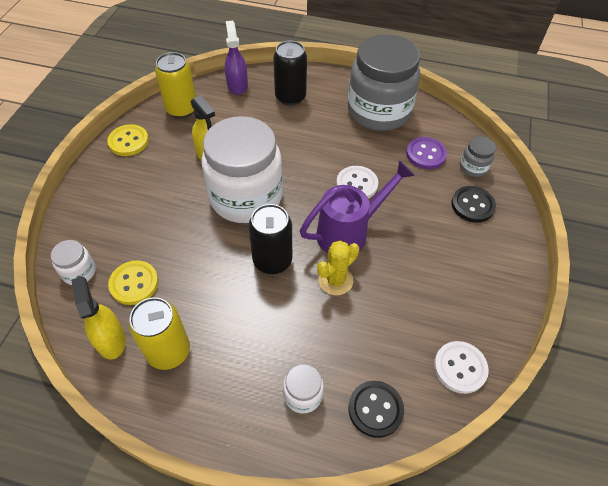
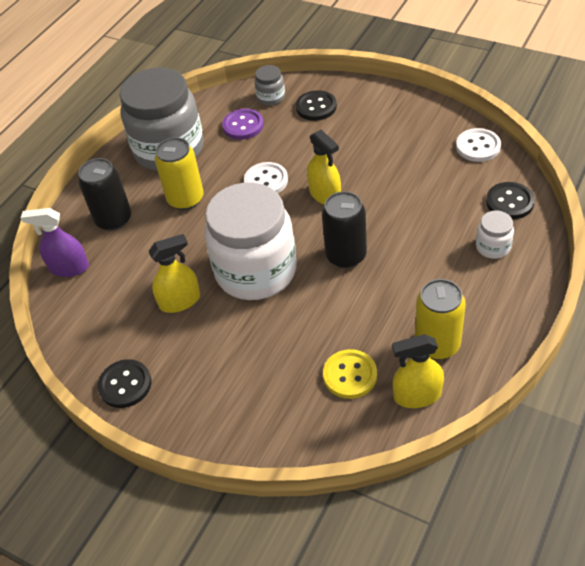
camera: 70 degrees left, 5 degrees down
(79, 272) = (322, 430): white jar -> none
(128, 141) = (125, 385): yellow button -> black button
(181, 109) = (88, 326): yellow can -> yellow can (185, 199)
(335, 280) = (379, 211): yellow cactus -> none
(349, 232) = (325, 194): purple watering can -> yellow spray bottle

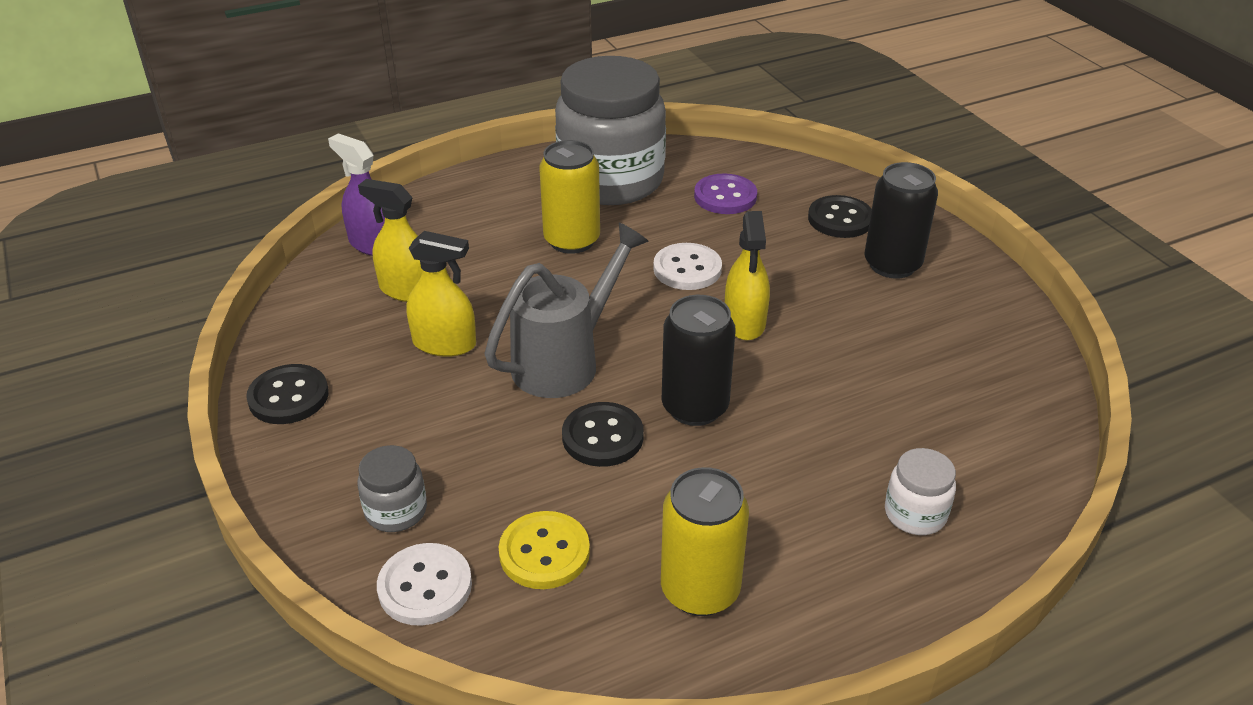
camera: 30 degrees right, 10 degrees down
(114, 219) = (471, 221): black can -> black can (892, 264)
(256, 271) = (565, 361): white jar -> grey watering can
(271, 97) = (793, 182): grey jar -> grey jar (396, 511)
(417, 395) = (603, 637): yellow spray bottle -> yellow spray bottle (407, 290)
(478, 146) = (1025, 375): white button -> white button (425, 586)
(509, 202) = (1002, 470): black button -> black button (602, 437)

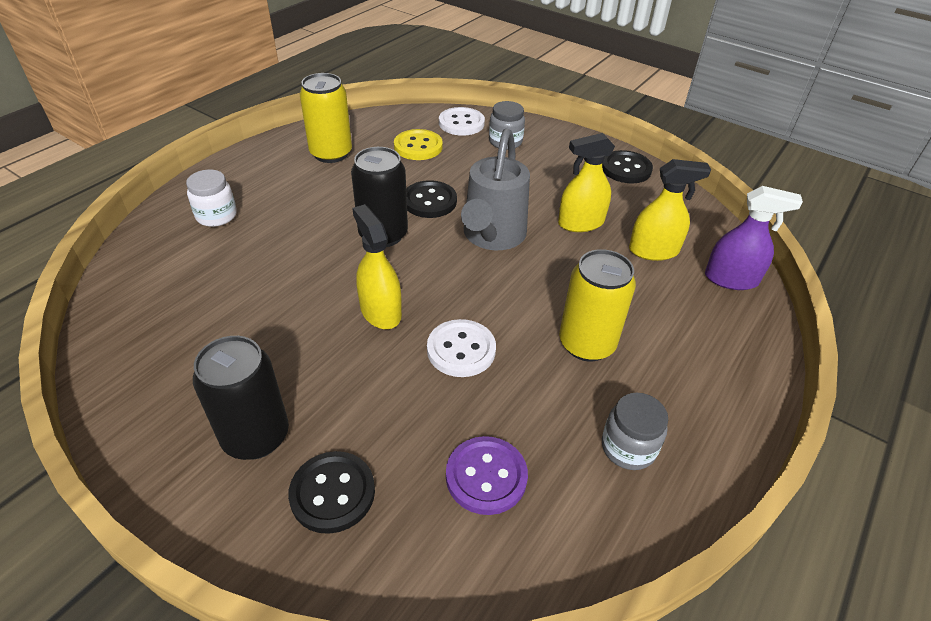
camera: 150 degrees right, 5 degrees up
(611, 181) = (628, 447): grey jar -> grey jar, size x0.42

